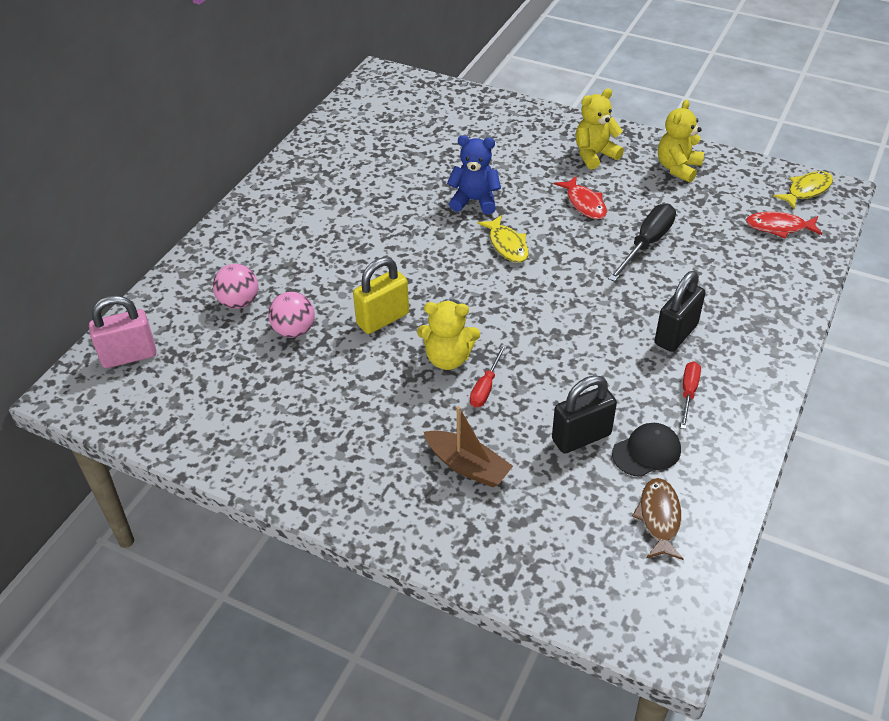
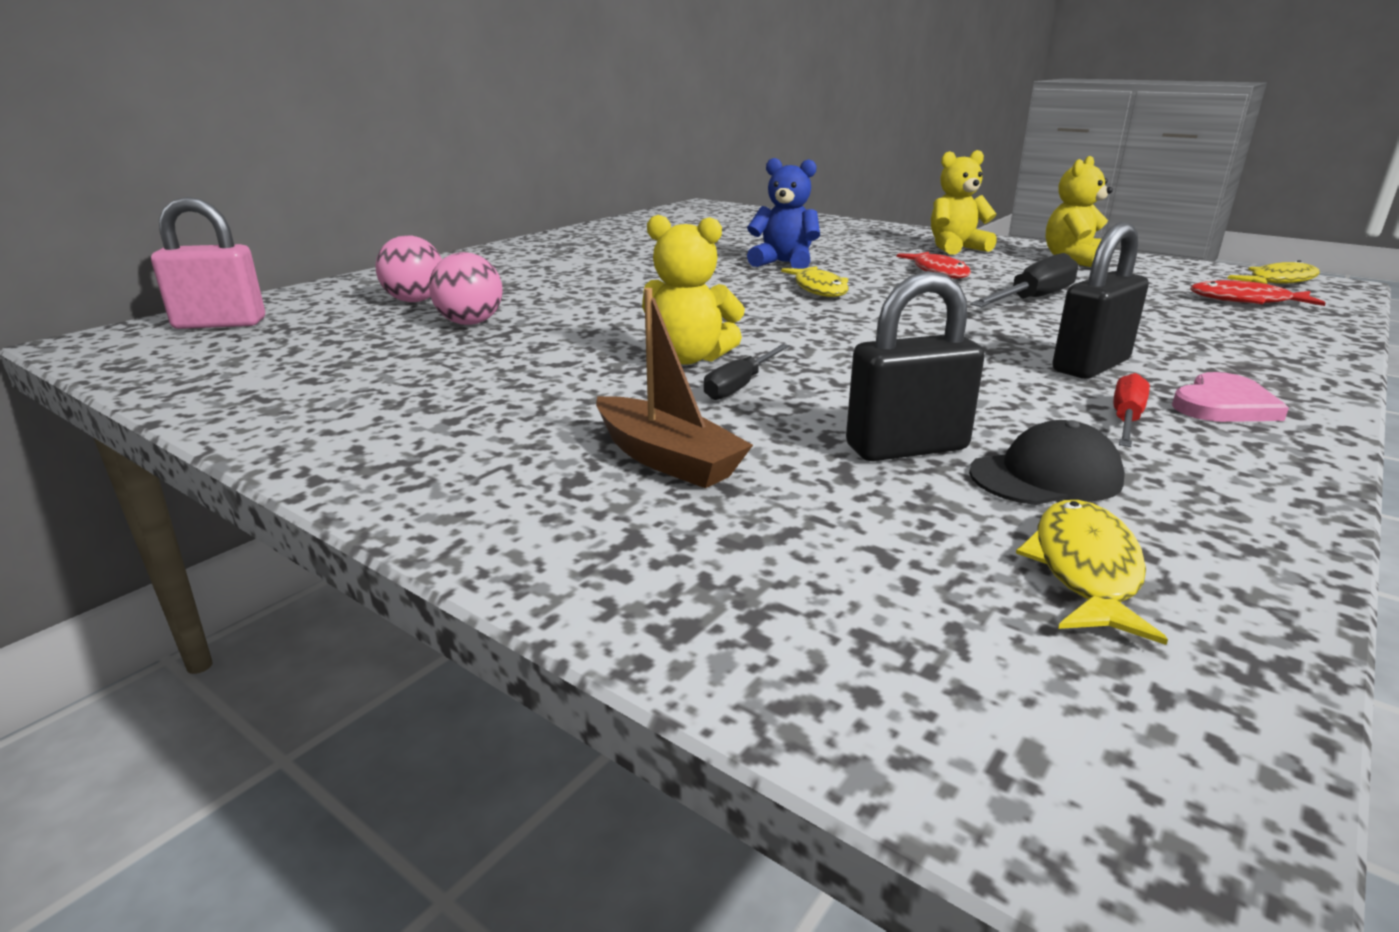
camera: 10 degrees right, 20 degrees down
(383, 319) = (607, 324): yellow padlock -> none
(486, 387) = (740, 386): red screwdriver -> black screwdriver
(659, 518) = (1085, 569): brown fish -> yellow fish
(739, 369) = (1223, 405): none -> pink heart

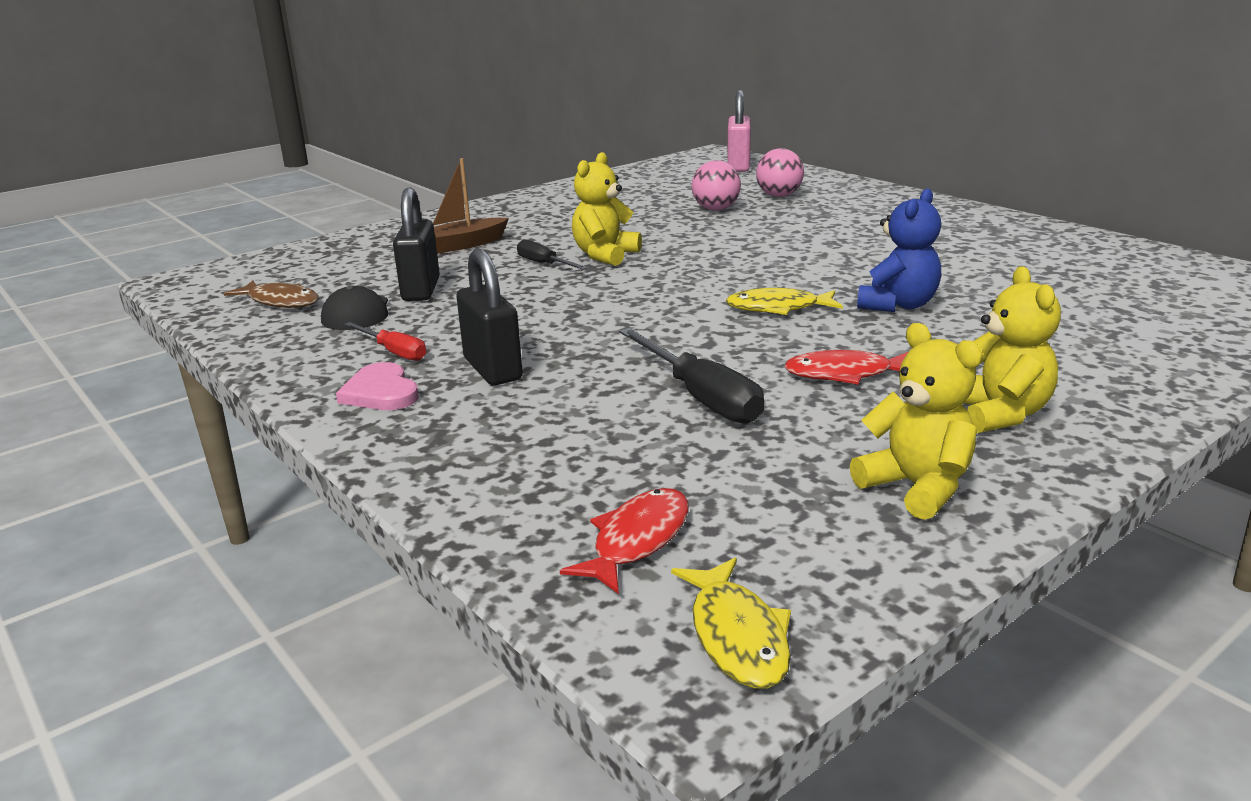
camera: 105 degrees right, 0 degrees up
(1085, 569) = (280, 301): yellow fish -> brown fish

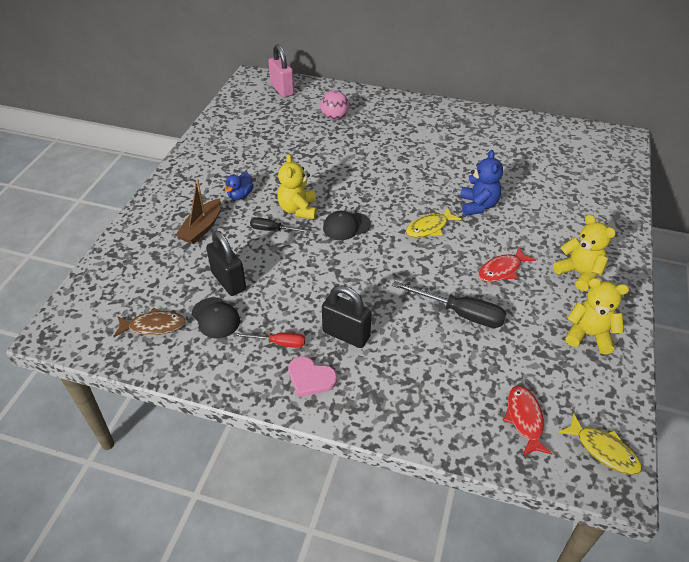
camera: 35 degrees left, 20 degrees up
(549, 231) = (240, 195): none -> blue duck
(649, 281) = (346, 226): none -> black cap
(716, 209) = (313, 142): pink ball -> none

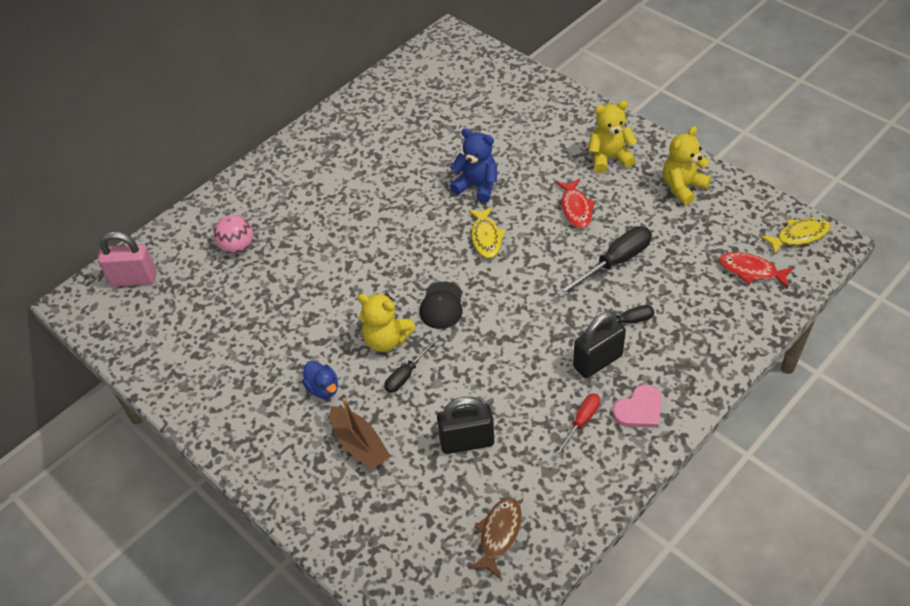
camera: 60 degrees left, 5 degrees up
(215, 318) = (517, 470): black cap -> none
(399, 341) = (626, 322): none -> black screwdriver

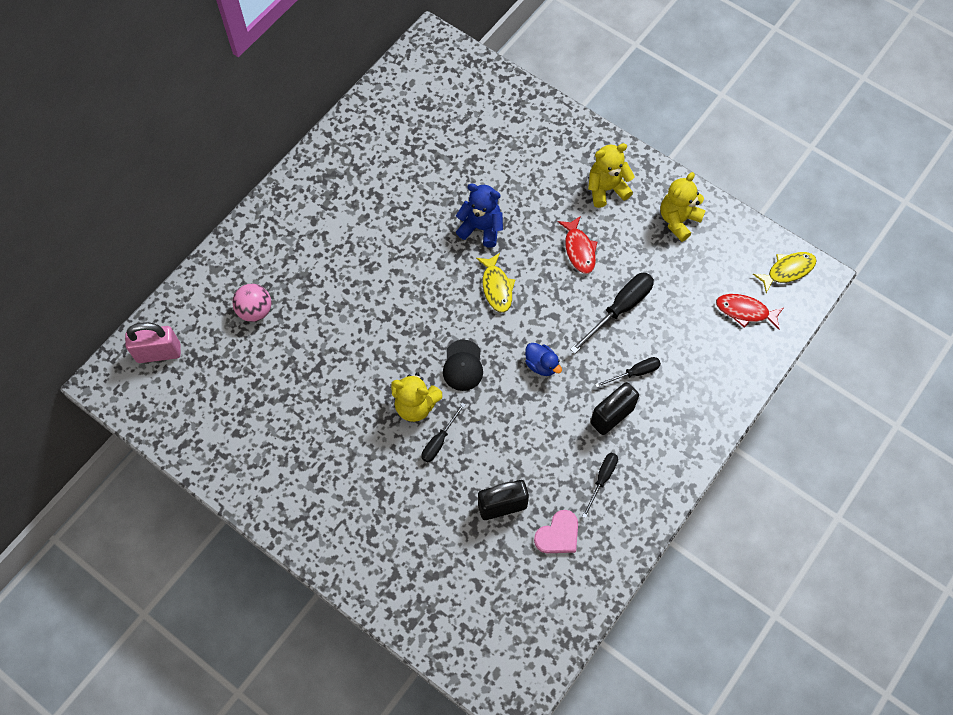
camera: 10 degrees left, 15 degrees up
(323, 388) = (363, 461): blue duck -> blue duck (541, 365)
(359, 444) = (406, 516): brown boat -> none
(499, 534) = (540, 593): brown fish -> none
(581, 422) = (602, 479): red screwdriver -> black screwdriver
(639, 409) = (652, 463): pink heart -> pink heart (558, 534)

